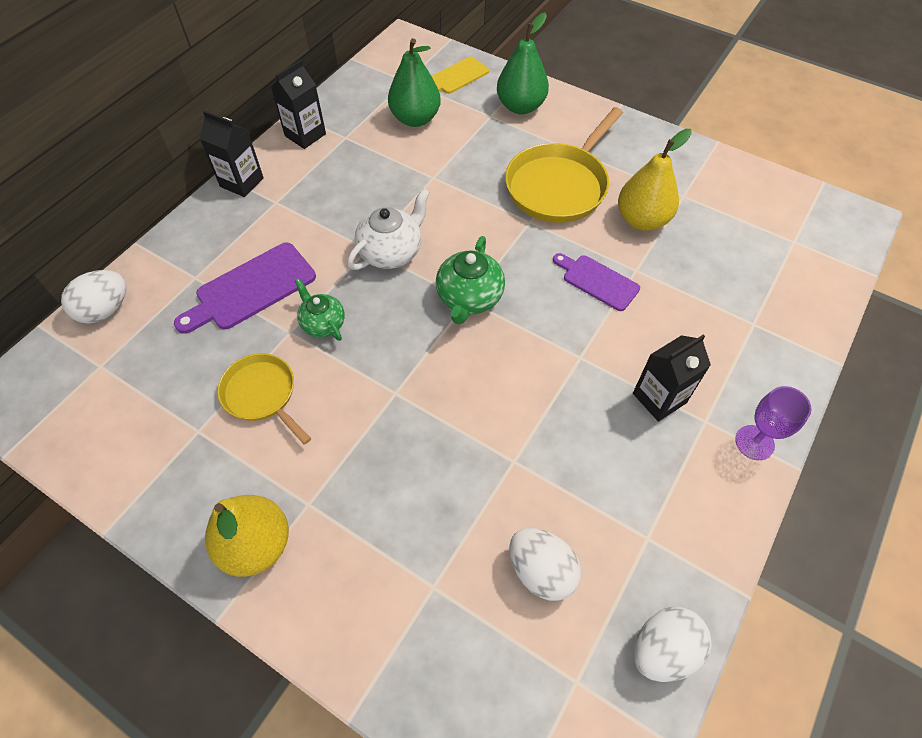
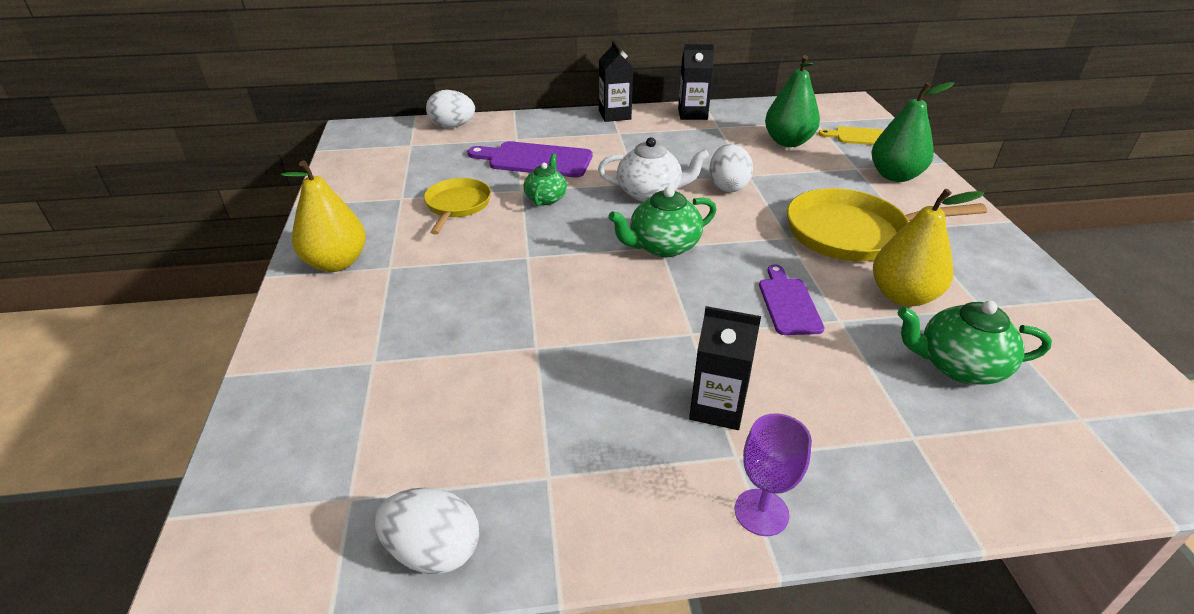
camera: 50 degrees right, 20 degrees down
(541, 570) = (444, 417): white egg -> white egg (728, 186)
(719, 253) = (958, 366): none -> green teapot

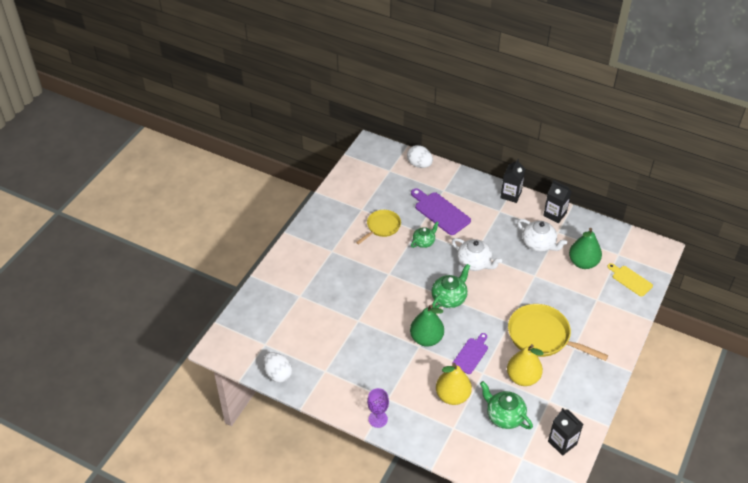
camera: 35 degrees right, 10 degrees up
(336, 263) = (313, 238): yellow pear -> yellow pear (452, 396)
(663, 246) = (449, 298): green teapot -> green teapot turned 120 degrees clockwise
(711, 145) = (539, 244): none -> white teapot
(717, 407) = (399, 379): black carton -> black carton (562, 443)
(728, 186) = (516, 278): white egg -> none
(895, 176) = (610, 315): green pear -> green pear (426, 338)

